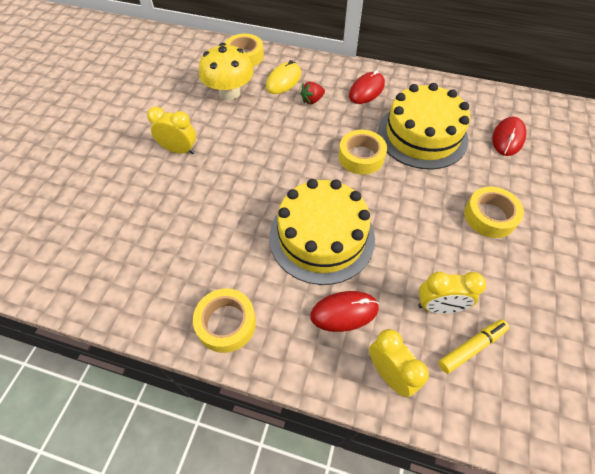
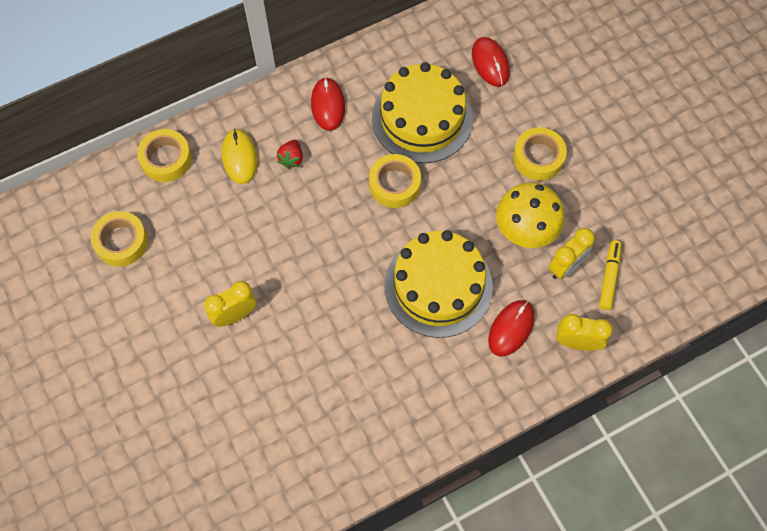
camera: 45 degrees left, 10 degrees up
(226, 323) = (443, 412): yellow tape -> yellow tape (121, 242)
(229, 92) = (204, 215): yellow mushroom -> yellow mushroom (526, 229)

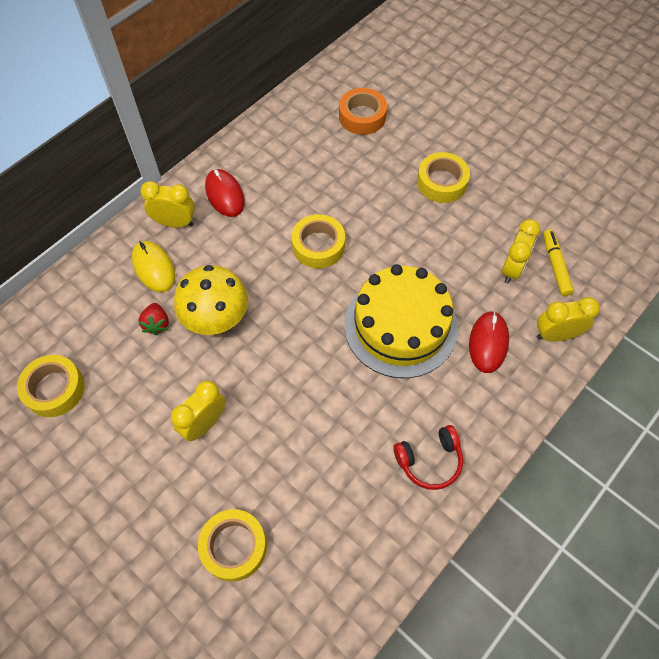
camera: 20 degrees left, 5 degrees down
(166, 159) = (77, 292): yellow tape -> yellow tape (234, 546)
(273, 119) = (175, 223): none -> yellow clock
(291, 159) = (207, 253): red strawberry -> red strawberry (157, 324)
(412, 413) = (429, 461): none -> red headphones
(422, 118) = (320, 180): yellow cake -> none
(490, 63) = (362, 116): red mouse -> orange tape
(526, 229) = (460, 247): yellow mushroom -> yellow mushroom (216, 317)

